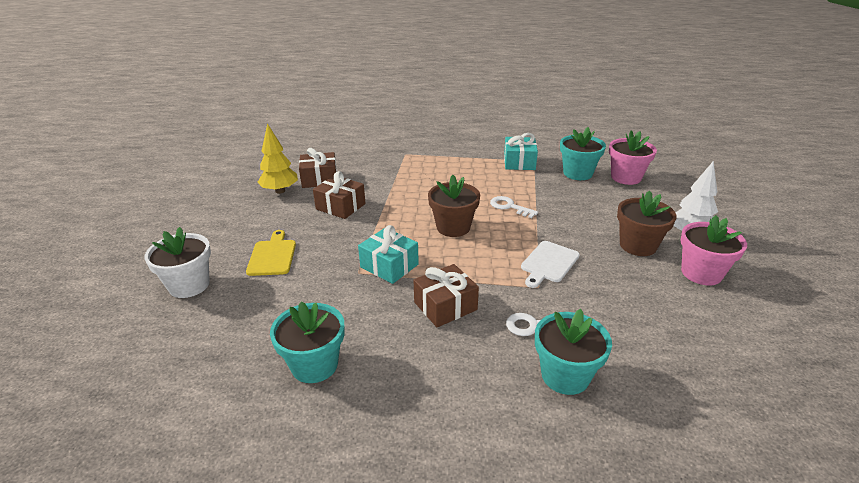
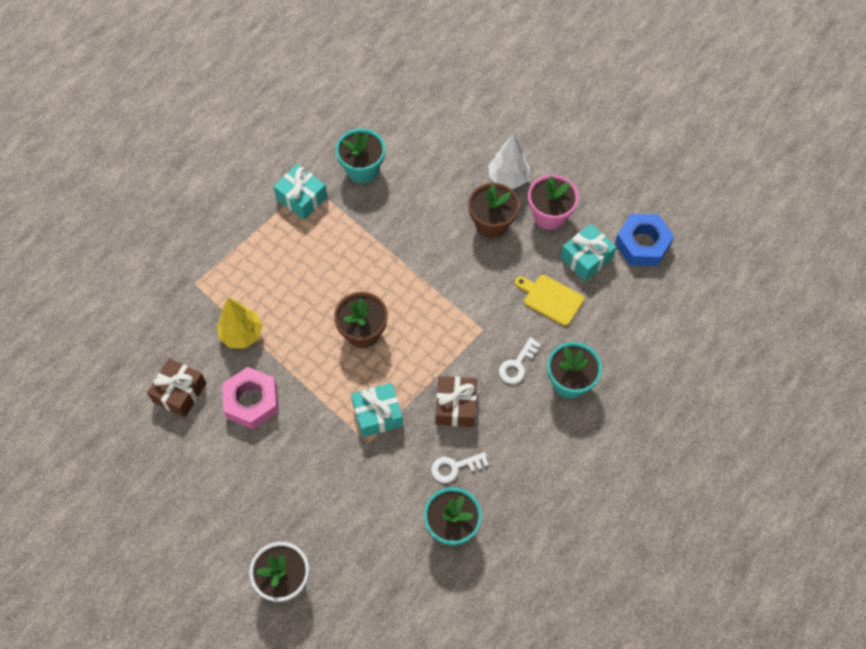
camera: 55 degrees left, 30 degrees up
(272, 256) = (291, 497): yellow cutting board -> yellow cutting board (551, 299)
(280, 191) = (173, 440): yellow tree -> yellow tree (242, 334)
(340, 206) = (252, 401): brown gift -> pink nut
(509, 207) = (368, 267): white key -> white key (455, 467)
(549, 263) = (463, 301): white cutting board -> none
(626, 177) = (401, 140): pink flower pot -> none
(705, 318) = (586, 258): none -> turquoise gift
(790, 352) = (642, 244): none -> blue nut

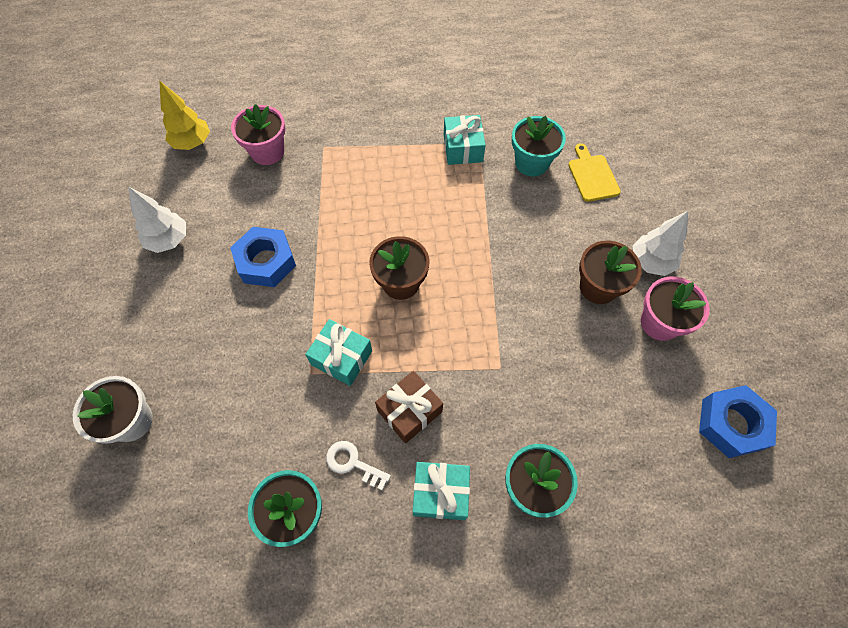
camera: 45 degrees right, 0 degrees up
(154, 324) = (267, 152): none -> pink flower pot
(159, 451) = (169, 240): none -> white tree
(179, 392) = (228, 212): brown gift -> none
(242, 334) = (314, 208): yellow tree -> yellow tree (192, 143)
(252, 401) = (266, 262): pink nut -> blue nut
(517, 365) = (499, 425): white key -> none
(551, 299) = (589, 395): yellow cutting board -> yellow cutting board (592, 176)
(586, 258) = (660, 389): turquoise gift -> turquoise gift (440, 493)

